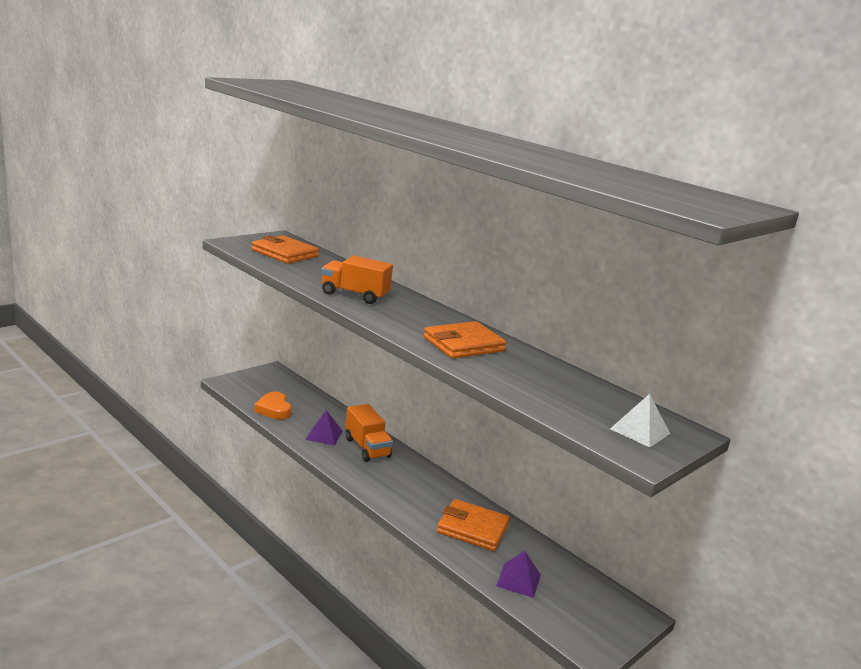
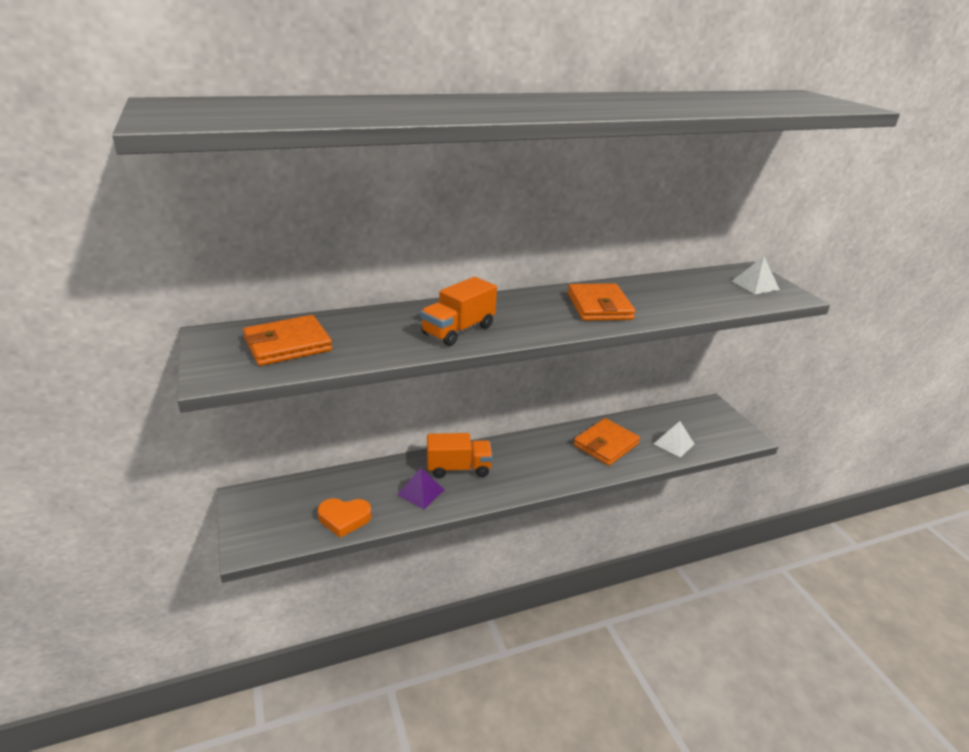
camera: 65 degrees left, 10 degrees up
(518, 580) = (674, 443): purple pyramid -> white pyramid

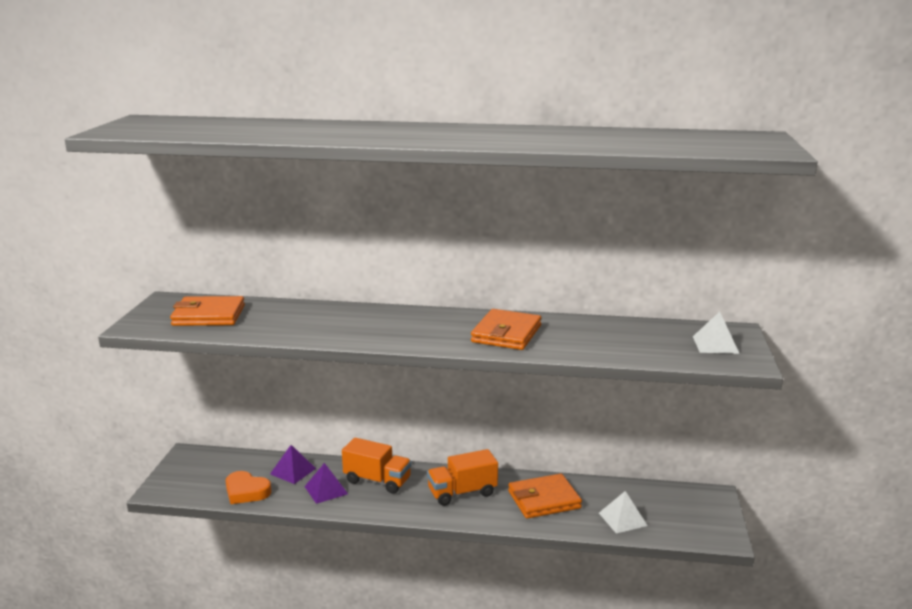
camera: 30 degrees right, 10 degrees down
(371, 482) = (293, 471): none -> purple pyramid
(458, 330) = (349, 329): orange truck -> orange truck (462, 493)

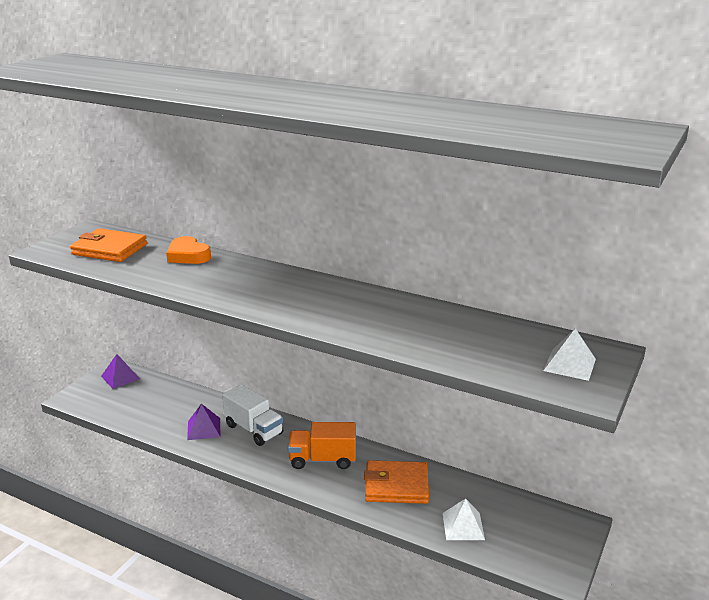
camera: 20 degrees right, 5 degrees up
(246, 491) = (137, 415): orange heart -> orange heart (188, 255)
(293, 471) = (188, 404): purple pyramid -> purple pyramid (120, 377)
(377, 481) = (254, 429): orange truck -> white truck
(506, 334) = (355, 312): orange wallet -> none

